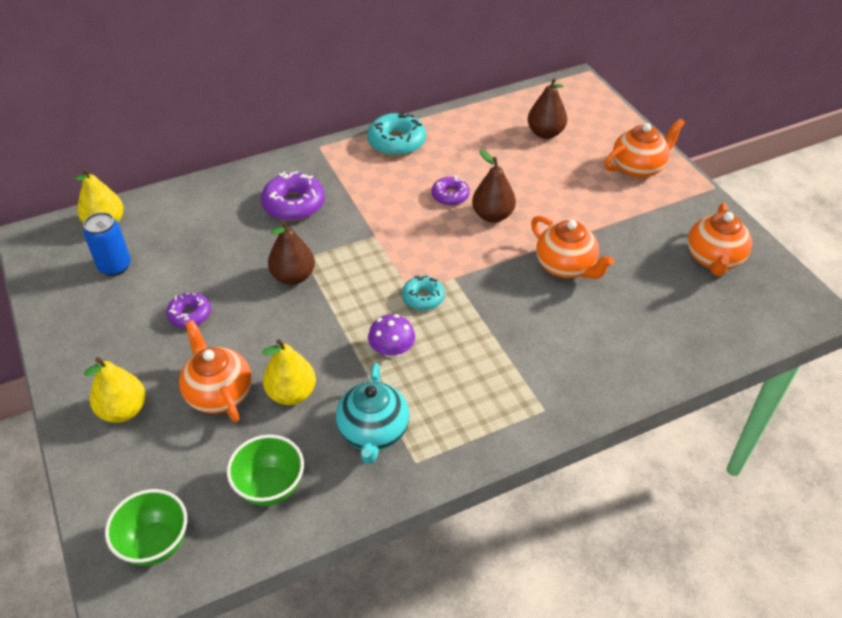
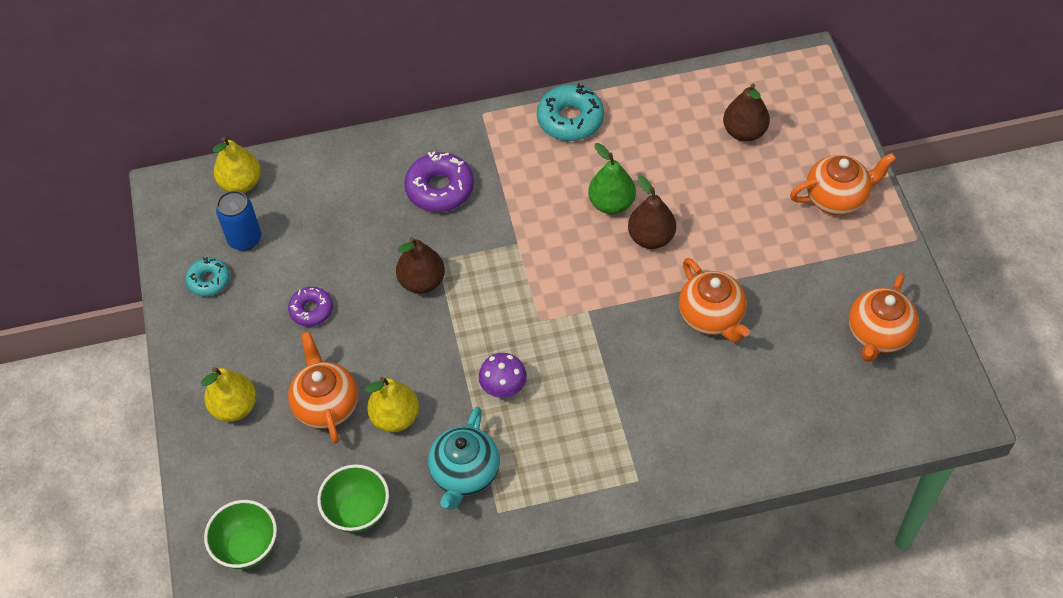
camera: 15 degrees right, 10 degrees up
(423, 297) = (550, 330): turquoise donut -> turquoise donut (209, 281)
(450, 195) = (611, 203): purple donut -> green pear

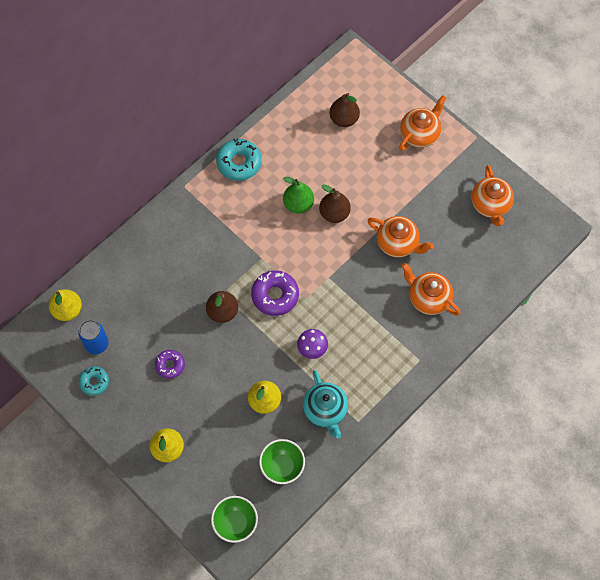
camera: 35 degrees left, 10 degrees up
(326, 405) = (220, 416): orange teapot -> orange teapot (428, 298)
(440, 189) = (192, 248): purple donut -> purple donut (275, 295)

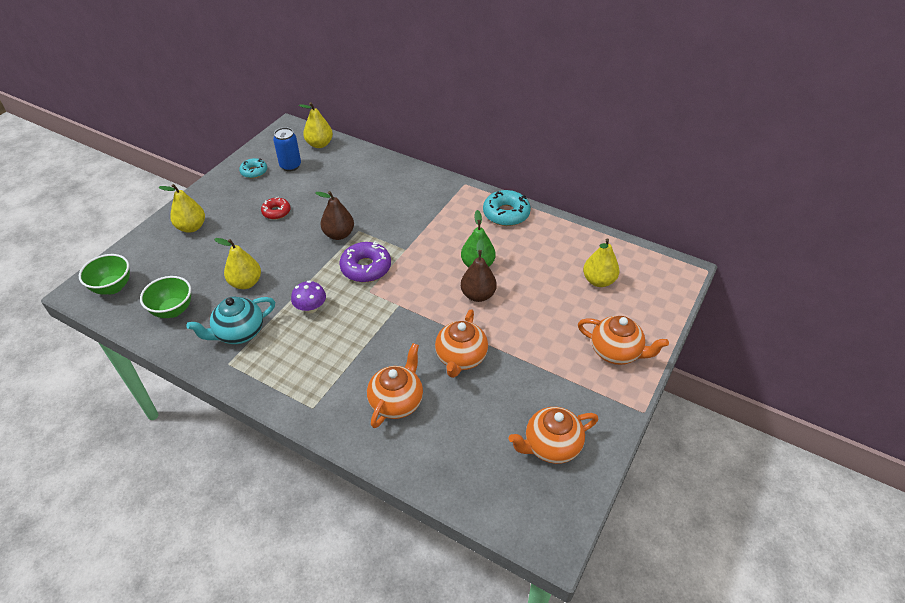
camera: 75 degrees right, 20 degrees down
(170, 365) = (276, 212): purple donut -> red donut
(344, 119) = (598, 281): brown pear -> yellow pear

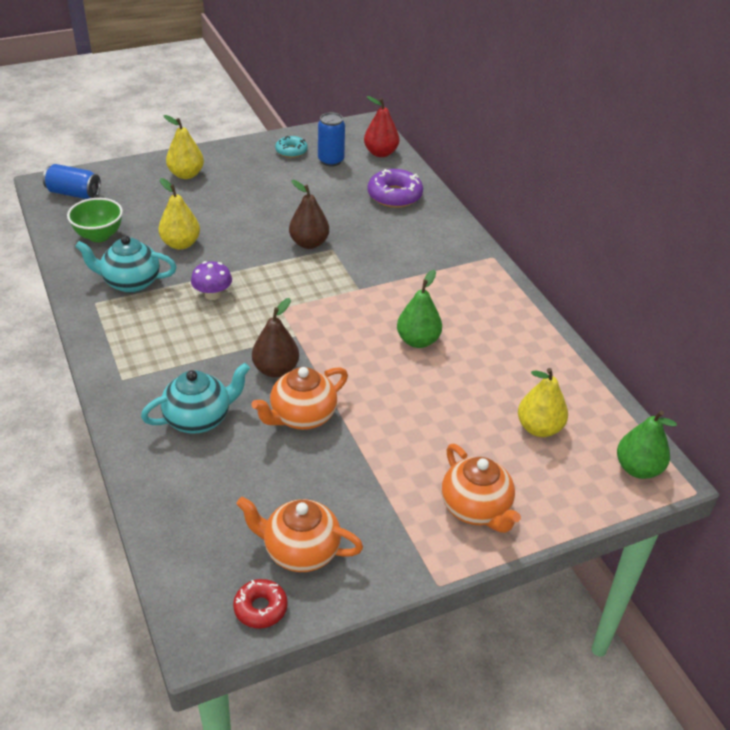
camera: 35 degrees right, 5 degrees down
(113, 287) = (74, 193): green bowl -> blue can
(276, 212) = (273, 196): red donut -> red donut (260, 608)
(319, 144) = (381, 153): yellow pear -> red pear
(366, 267) = (302, 286): purple donut -> purple donut (394, 196)
(397, 402) = (199, 419): orange teapot -> turquoise teapot
(478, 295) = (385, 369): brown pear -> brown pear (276, 370)
(506, 214) = (506, 308): turquoise donut -> none
(669, 274) = (638, 469): none -> green pear

